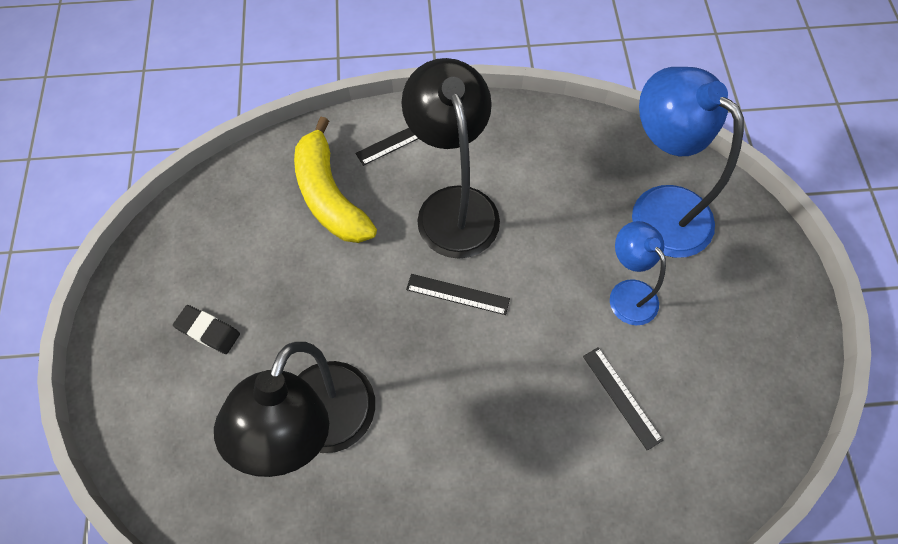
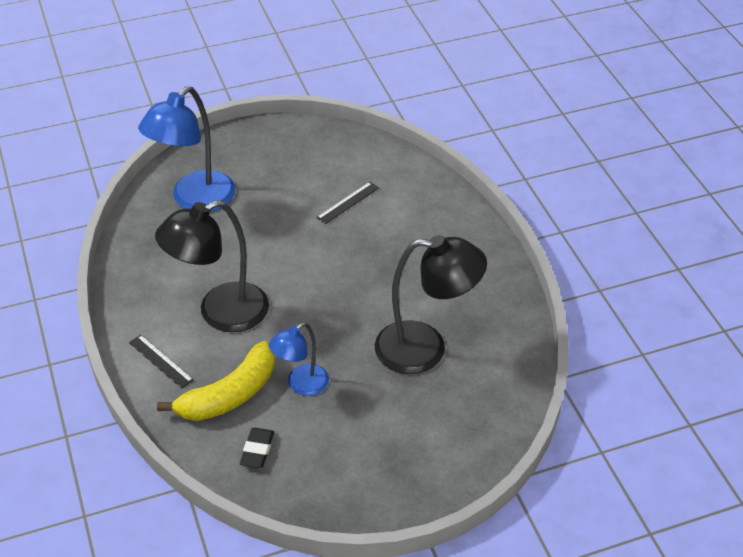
camera: 105 degrees left, 20 degrees down
(208, 331) = (377, 439): black eraser -> black eraser (257, 450)
(457, 294) = (298, 296): black ruler -> none
(627, 293) = (270, 208): blue lamp -> blue lamp (301, 385)

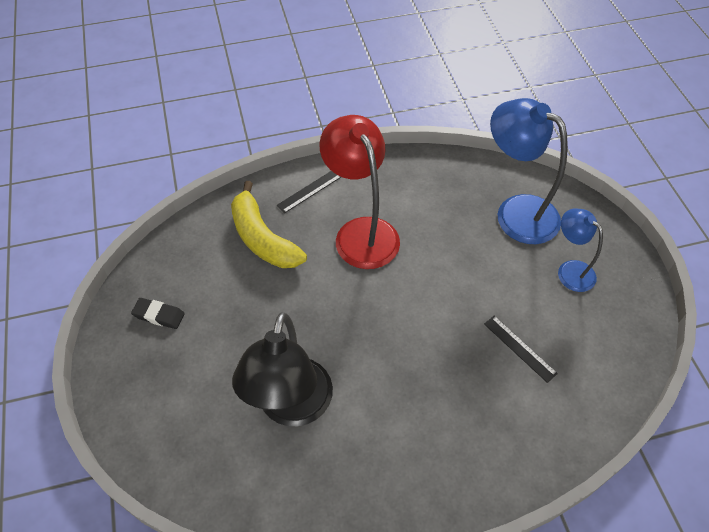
camera: 95 degrees right, 10 degrees up
(220, 313) = (361, 232): black lamp -> red lamp
(257, 450) = (198, 257): black eraser -> black eraser (159, 315)
(301, 385) = (264, 292): blue lamp -> blue lamp (570, 270)

